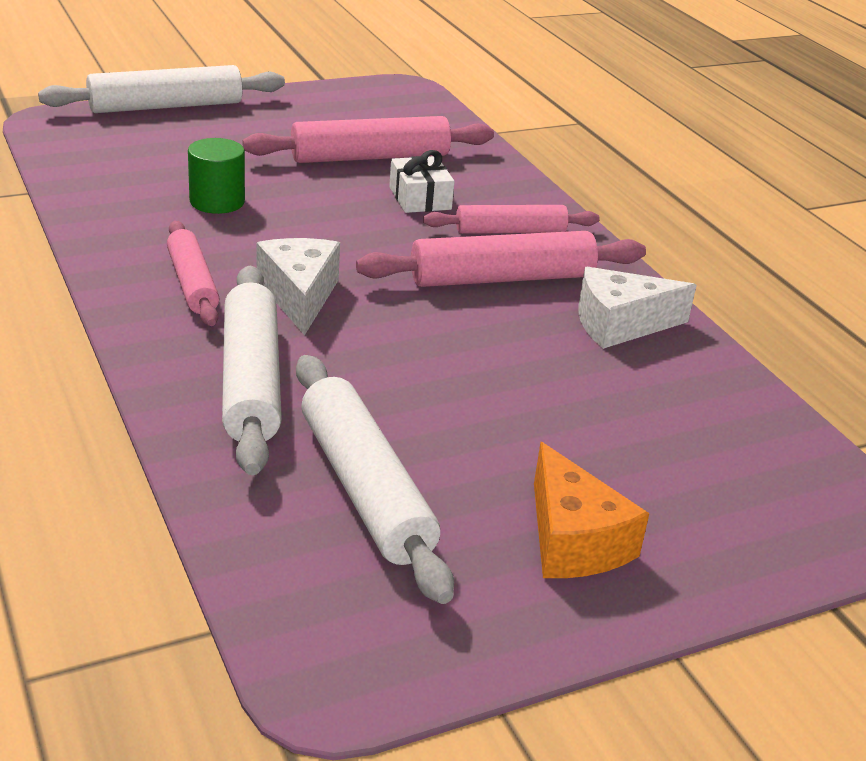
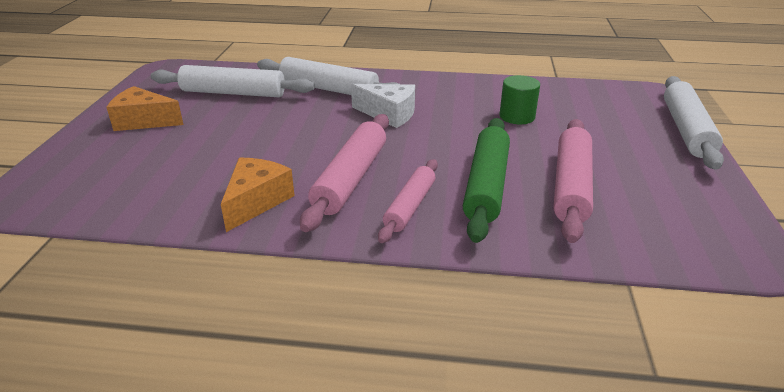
camera: 125 degrees right, 0 degrees up
(192, 283) = (424, 93): pink rolling pin -> none
(420, 198) = (486, 185): white gift -> green rolling pin
(620, 324) = (256, 201): white cheese -> orange cheese

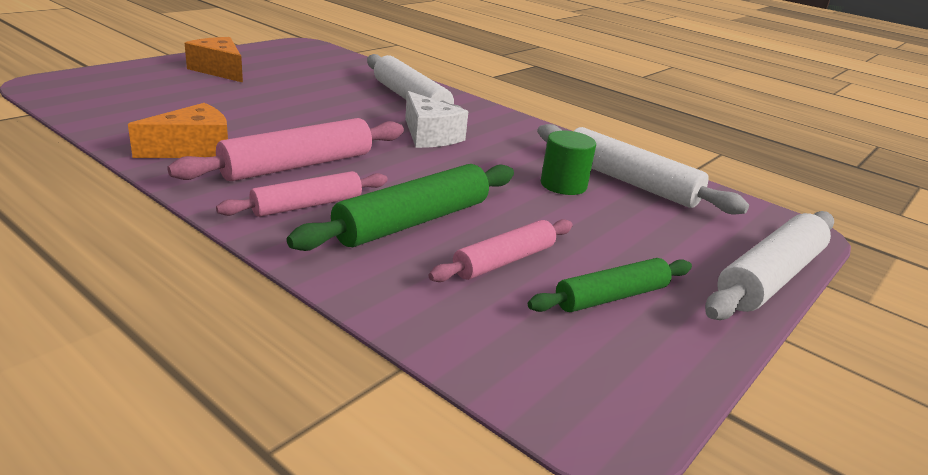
camera: 30 degrees right, 5 degrees down
(233, 93) = (323, 76): white rolling pin -> white rolling pin (630, 182)
(571, 186) = (504, 261): pink rolling pin -> pink rolling pin, size x0.64
(648, 181) = (611, 297): none -> green rolling pin

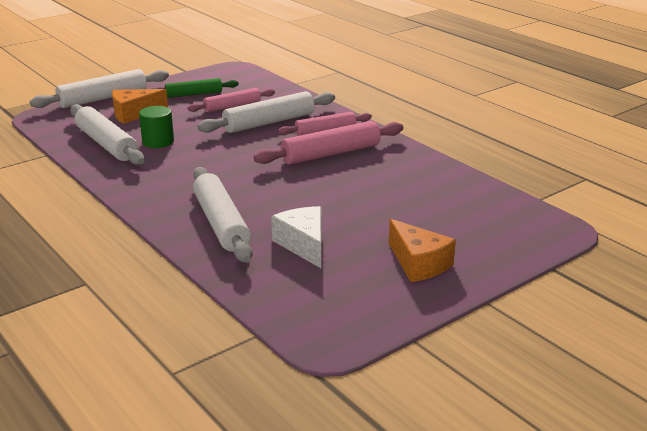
camera: 165 degrees left, 0 degrees up
(193, 149) = (401, 165): orange cheese -> orange cheese (134, 114)
(413, 222) = (269, 122): green rolling pin -> white rolling pin
(429, 136) = (227, 180): white cheese -> white cheese (304, 245)

